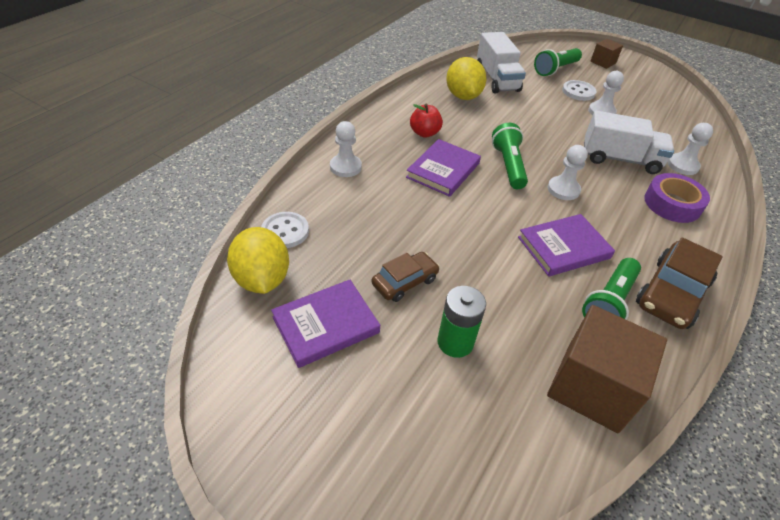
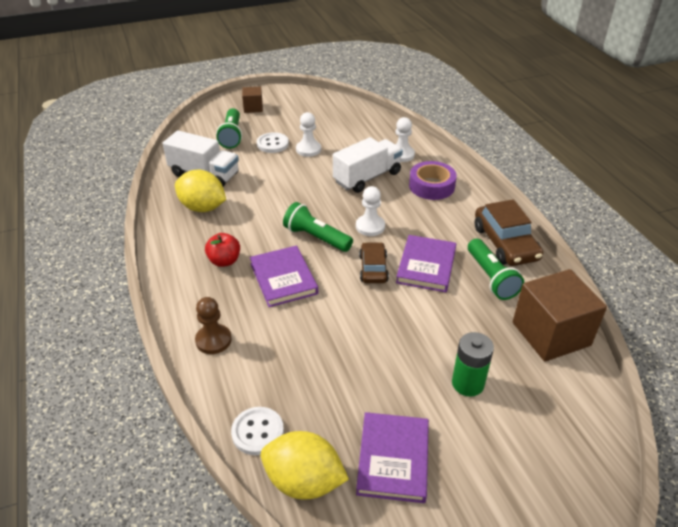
camera: 50 degrees left, 5 degrees down
(345, 167) = (213, 340): white pawn -> brown pawn
(405, 282) = (387, 379): brown car -> brown car (373, 268)

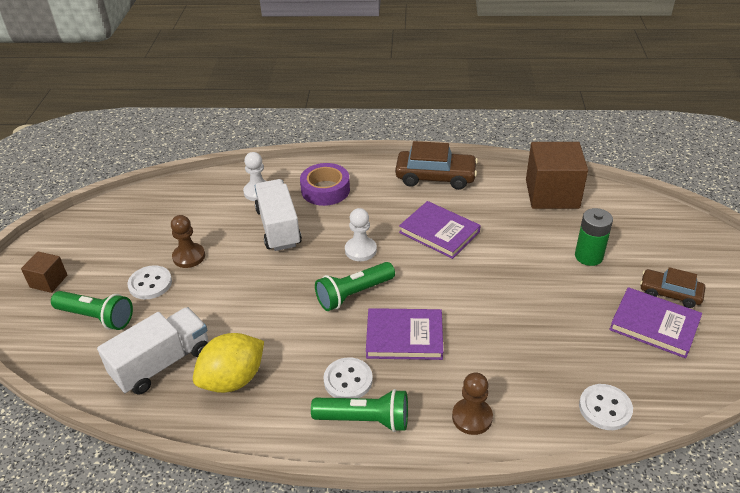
camera: 65 degrees left, 0 degrees up
(224, 261) = (348, 380): red apple -> white button
(304, 481) = (666, 388): yellow lemon -> none
(308, 149) = (189, 256): white pawn -> brown pawn
(373, 268) = (424, 267): brown car -> brown car (670, 293)
(491, 278) = (474, 200): green flashlight -> green flashlight (365, 420)

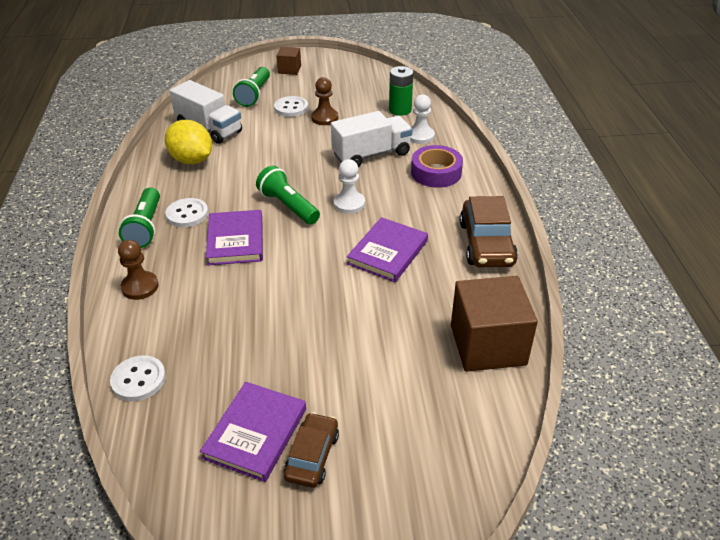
camera: 80 degrees right, 0 degrees up
(588, 256) = (370, 377): green battery -> green battery (400, 110)

